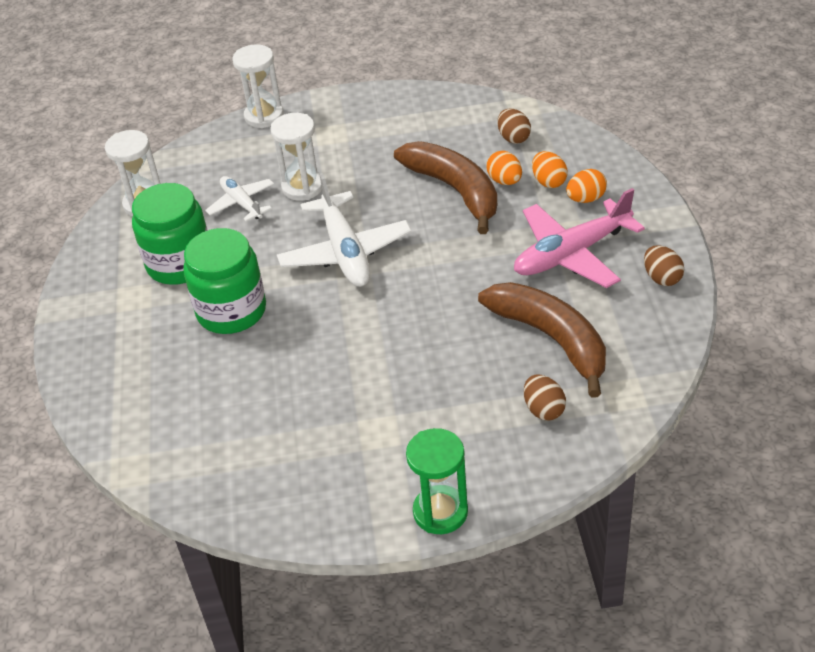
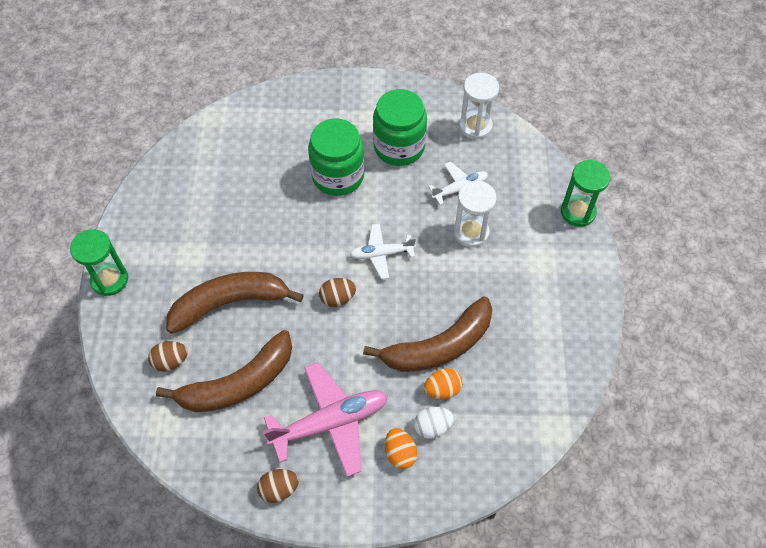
camera: 95 degrees right, 15 degrees up
(264, 116) = (578, 212): white hourglass -> green hourglass
(345, 252) = (381, 254): white plane -> white plane, size x0.58
(445, 373) = (229, 303): none -> brown banana
(513, 138) = (505, 410): brown egg -> brown egg (337, 298)
(549, 182) = (432, 427): orange egg -> white egg
(571, 254) = (330, 422): pink plane -> pink plane turned 90 degrees clockwise

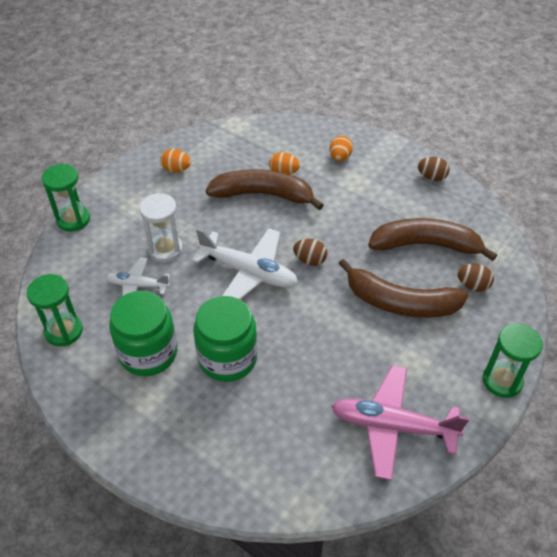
camera: 145 degrees left, 10 degrees down
(330, 422) = (373, 192): pink plane -> pink plane (392, 426)
(381, 254) = (249, 272): white plane -> white plane, size x1.72
(432, 427) = (308, 159): white egg -> none
(475, 126) = (64, 331): white hourglass -> green hourglass
(551, 323) = (176, 169): none -> orange egg

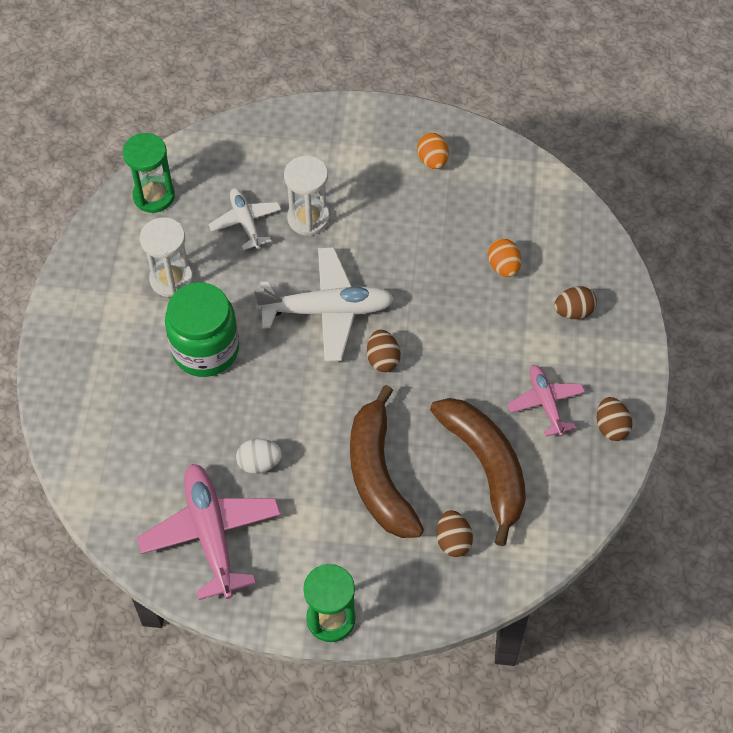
camera: 60 degrees right, 10 degrees up
(73, 220) = (294, 115): green hourglass -> none
(148, 353) = (171, 279): green jar -> white hourglass
(249, 272) = (327, 310): white plane -> white plane turned 90 degrees counterclockwise
(263, 195) = (452, 265): brown banana -> none
(340, 157) = (573, 311): orange egg -> brown egg
(349, 367) = (259, 463): none -> white egg
(396, 197) = (545, 403): none -> pink plane

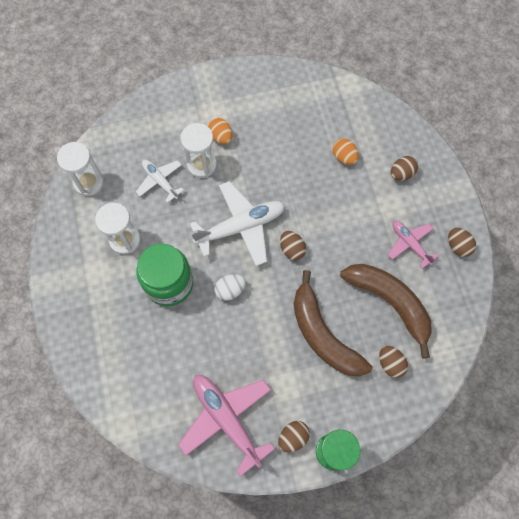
camera: 20 degrees left, 10 degrees up
(154, 196) = (88, 182): green hourglass -> white hourglass
(259, 463) = (239, 354): white egg -> white egg (230, 290)
(286, 584) = (293, 437): none -> brown egg
(432, 160) = (268, 97): orange egg -> orange egg (221, 137)

